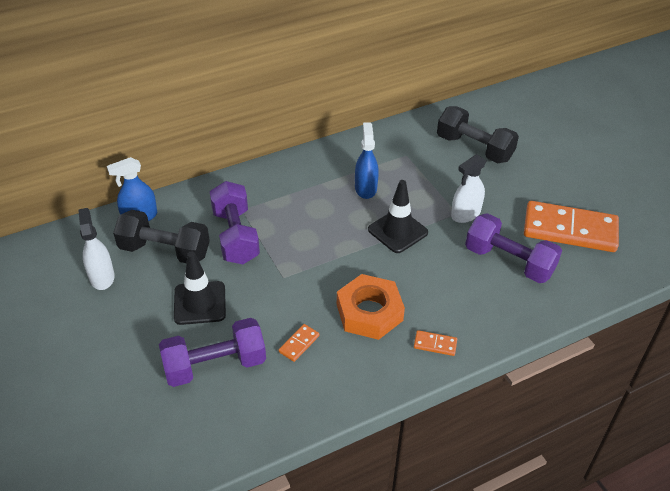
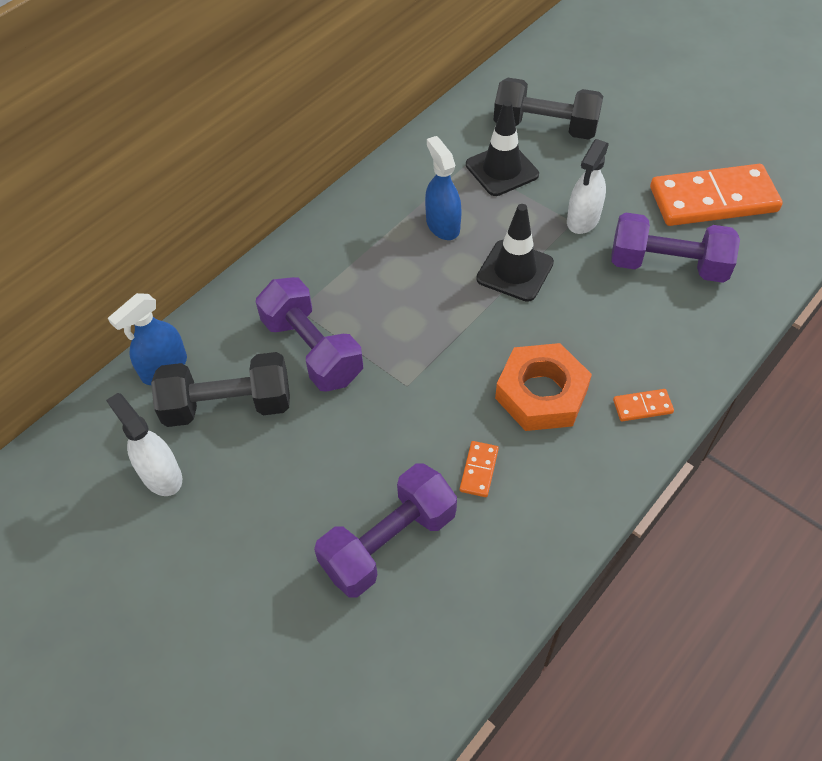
camera: 20 degrees left, 10 degrees up
(200, 303) = (318, 462): black traffic cone -> black traffic cone (502, 170)

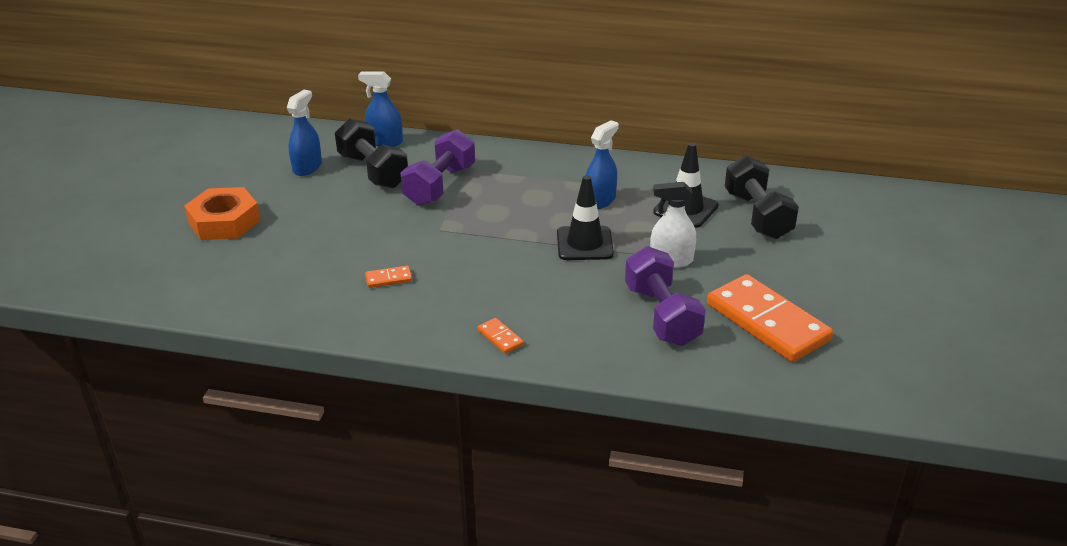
camera: 60 degrees right, 20 degrees down
(161, 475) = (307, 167): white spray bottle -> blue spray bottle
(388, 542) = (309, 260): purple dumbbell -> none
(541, 393) = (475, 287): orange nut -> orange nut (224, 221)

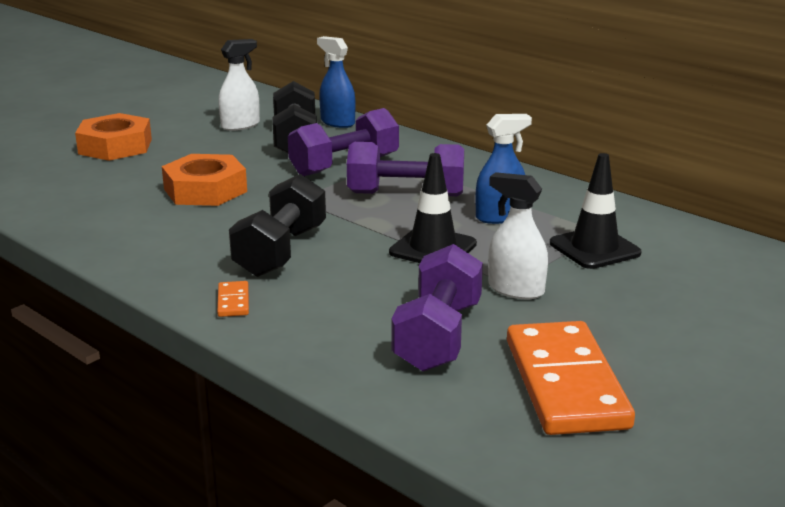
camera: 30 degrees right, 10 degrees down
(307, 167) = (240, 125): blue spray bottle -> white spray bottle
(358, 243) = (205, 190): none -> orange nut
(388, 278) = (194, 223): orange domino -> none
(515, 200) = (406, 194): none -> purple dumbbell
(757, 215) = (682, 277): black dumbbell -> black dumbbell (281, 251)

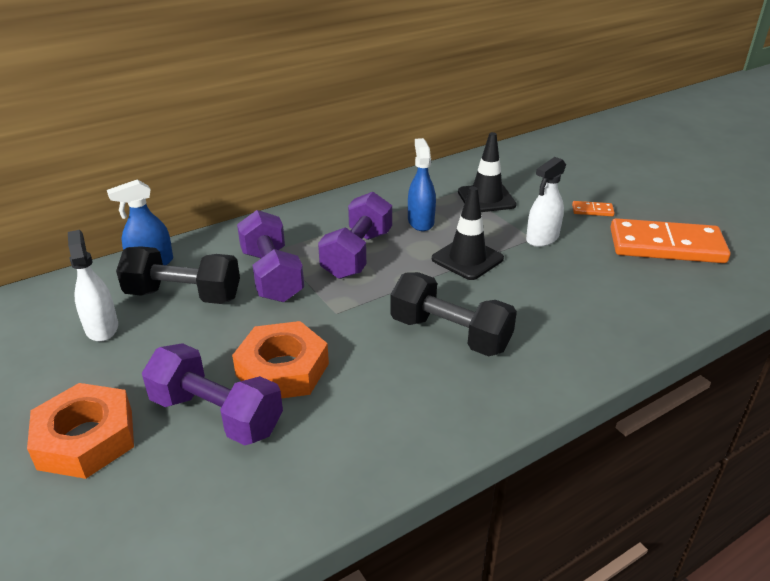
camera: 75 degrees left, 10 degrees up
(233, 301) = (543, 371): orange domino -> orange domino (592, 210)
(438, 336) = (607, 280): purple dumbbell -> purple dumbbell (216, 414)

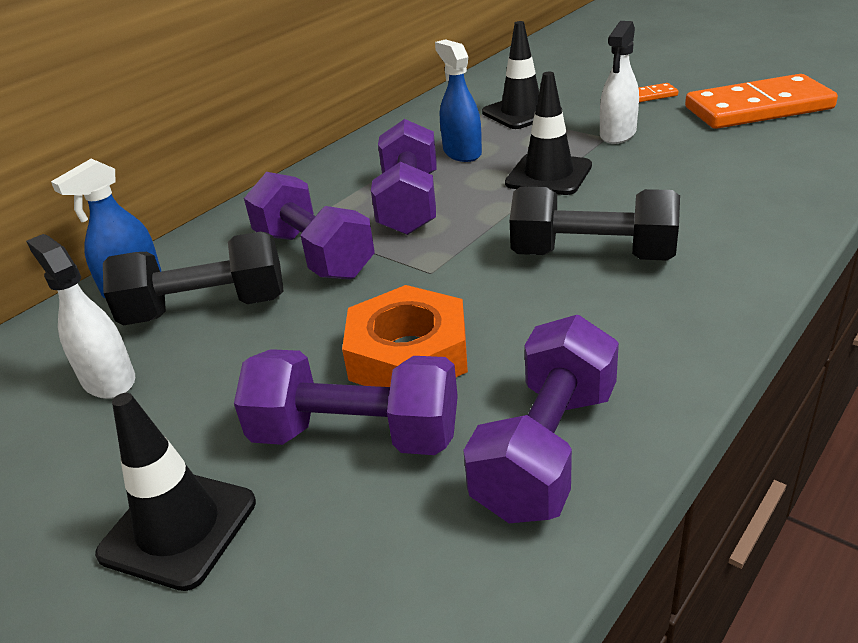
camera: 15 degrees left, 0 degrees up
(86, 439) = (178, 528): orange nut -> black traffic cone
(320, 465) = (546, 449): none -> purple dumbbell

